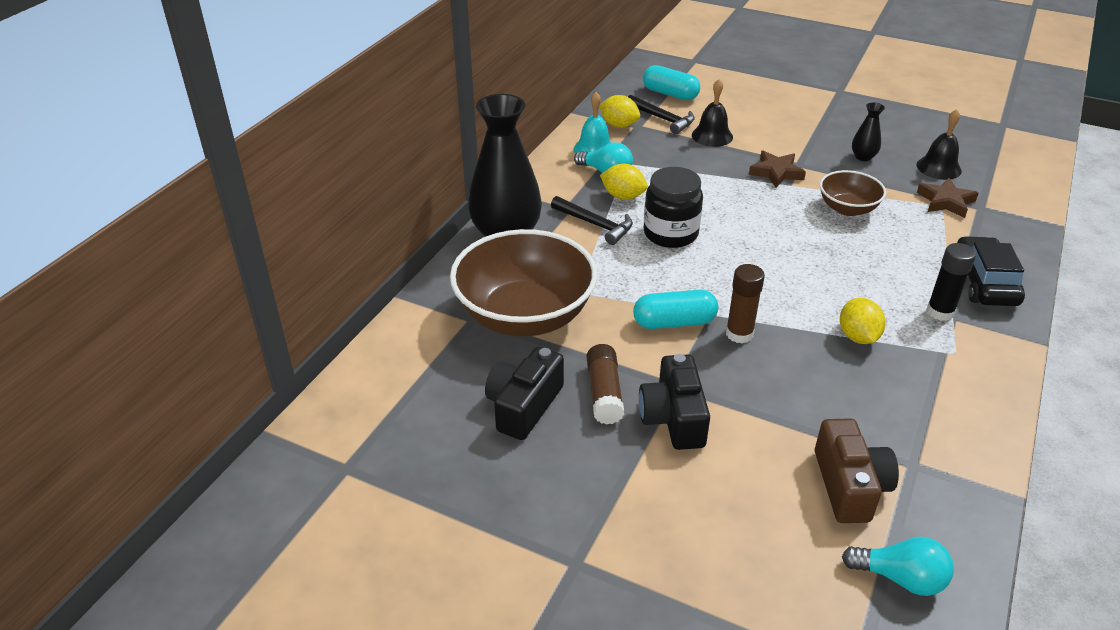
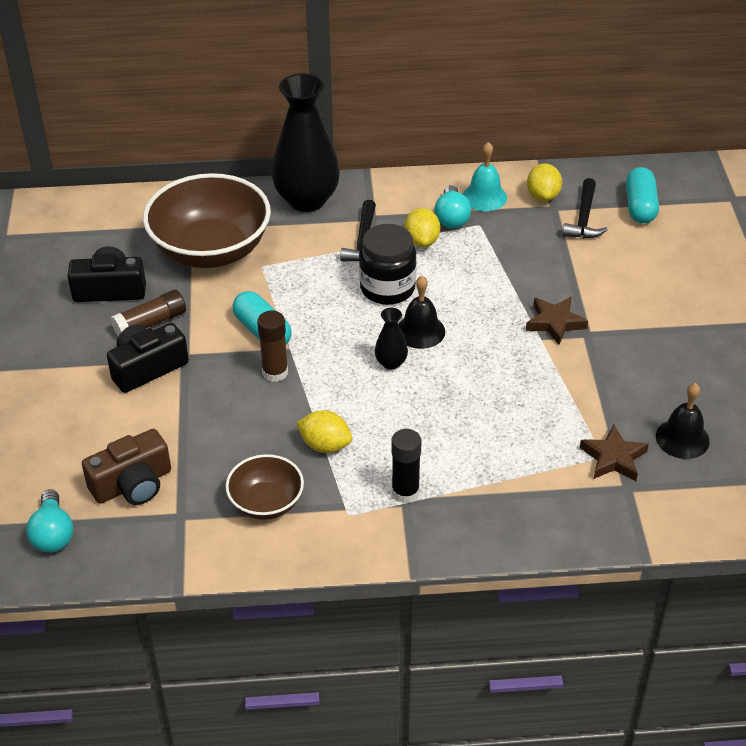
camera: 60 degrees right, 5 degrees up
(712, 136) = (584, 260): black bell -> black bell (420, 331)
(847, 208) = (532, 389): brown bowl -> brown bowl (266, 503)
(857, 337) = (325, 445): yellow lemon -> yellow lemon turned 60 degrees clockwise
(863, 157) = (648, 376): black vase -> black vase (391, 363)
(984, 282) = (481, 514): black car -> none

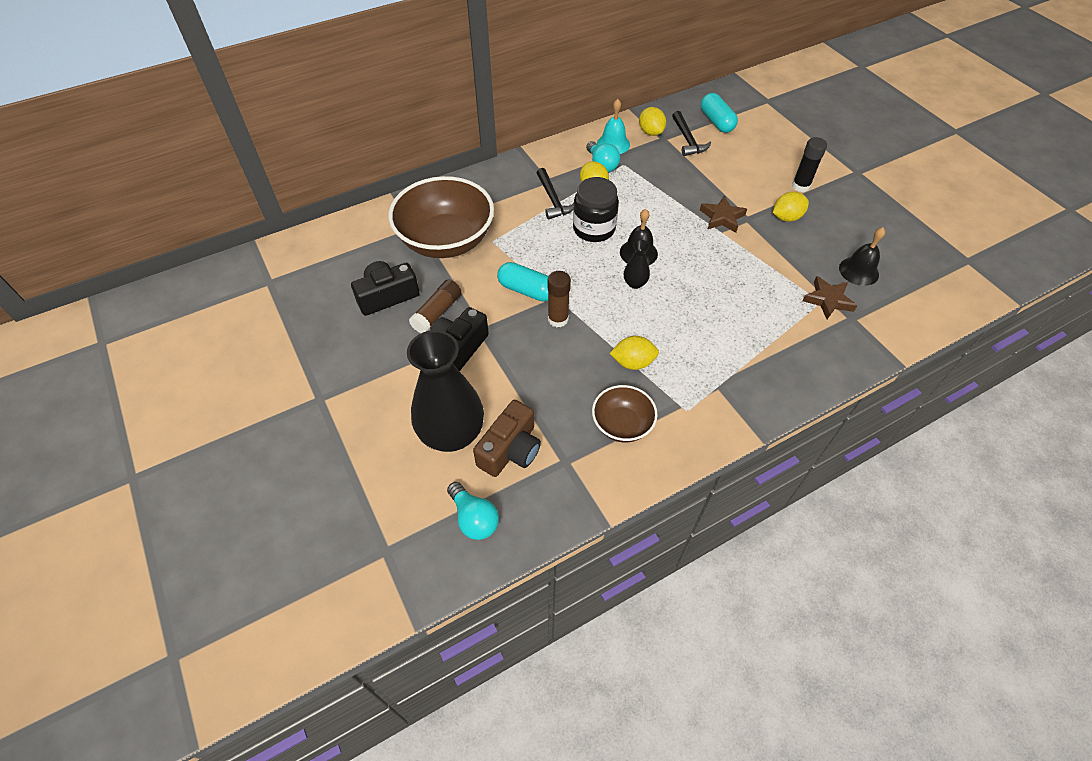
camera: 25 degrees left, 10 degrees up
(307, 200) = (492, 181): black vase -> black vase (452, 433)
(405, 492) = (713, 377): black glue stick -> black glue stick (800, 186)
(638, 348) = (786, 217): none -> yellow lemon

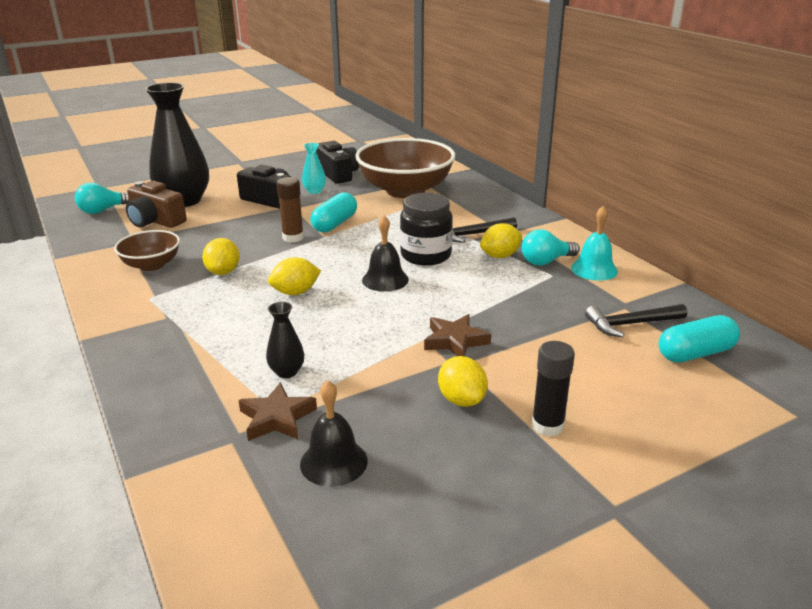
camera: 90 degrees right, 25 degrees down
(437, 312) = (314, 191): brown glue stick -> turquoise vase
(635, 283) = (336, 276): black vase -> black vase (287, 372)
(650, 132) = (634, 296): yellow lemon -> yellow lemon (295, 292)

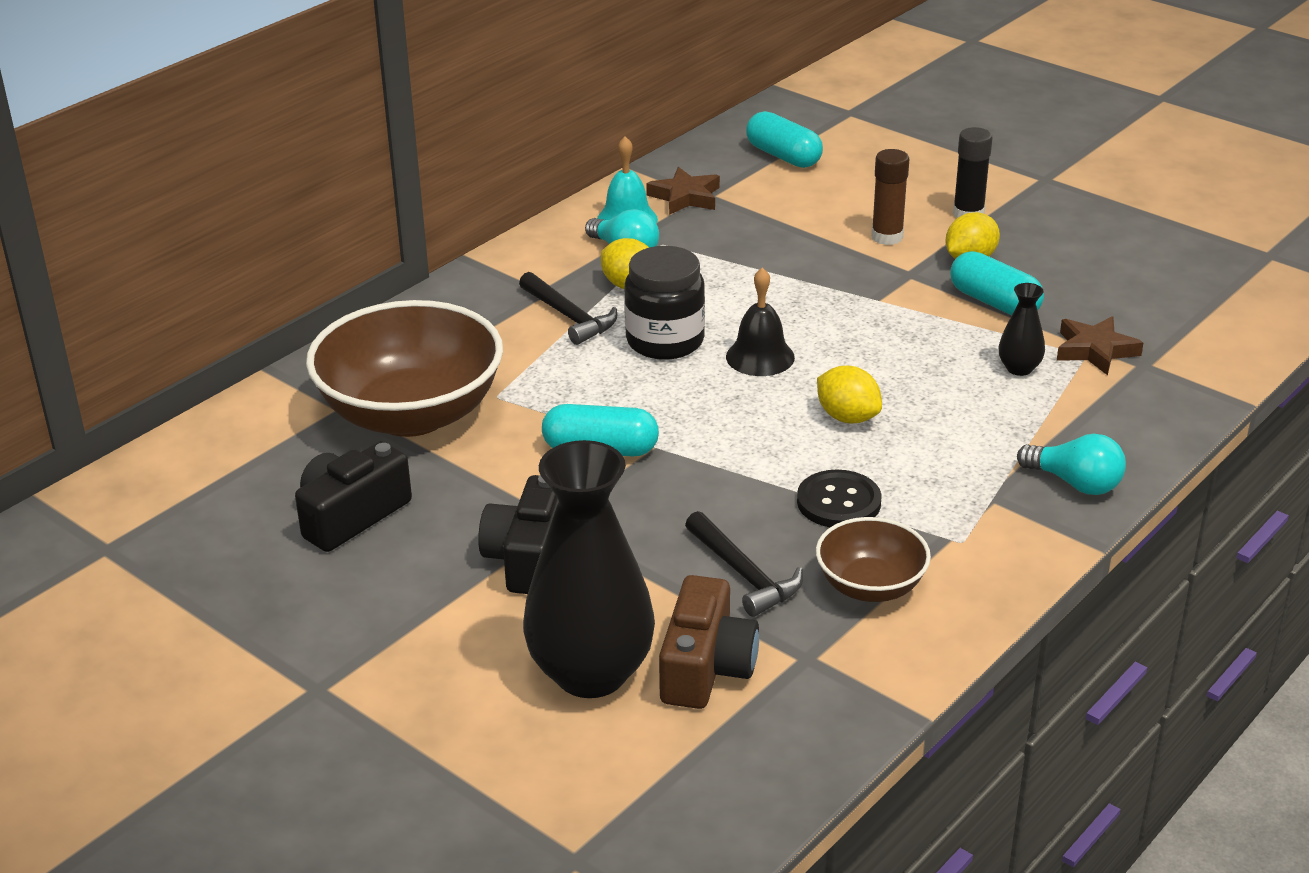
camera: 110 degrees left, 5 degrees up
(103, 210) = (701, 773): turquoise light bulb -> turquoise light bulb (1075, 483)
(223, 272) = (838, 502): yellow lemon -> black button
(293, 237) = (678, 475): brown glue stick -> brown glue stick (887, 237)
(314, 191) = (459, 517): turquoise vase -> none
(333, 462) = (1119, 303): black bell -> none
(385, 390) = (994, 302): none -> turquoise capsule
(455, 341) = (868, 281): brown star -> brown star (685, 197)
(630, 324) = (750, 190): black hammer -> black hammer (744, 575)

